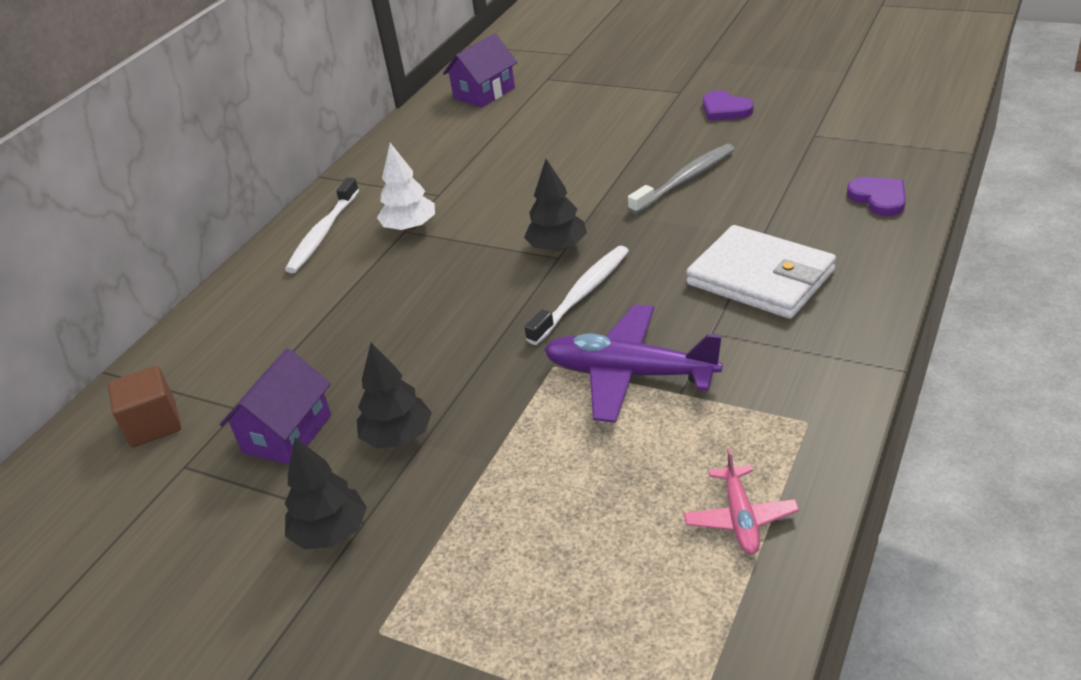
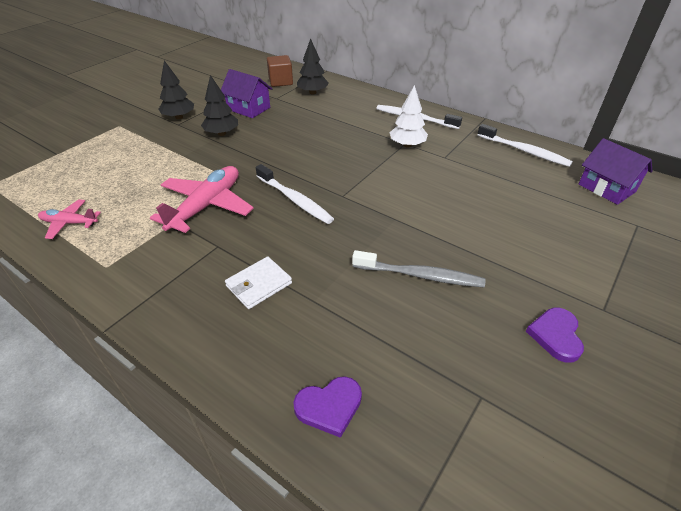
camera: 95 degrees right, 5 degrees up
(411, 142) = (524, 151): none -> white toothbrush
(557, 247) = (354, 197): black tree -> black tree (312, 93)
(629, 374) = (206, 206): purple plane -> pink plane
(685, 180) = (420, 275): grey toothbrush -> grey toothbrush turned 45 degrees counterclockwise
(725, 109) = (556, 335): purple heart -> purple heart turned 45 degrees counterclockwise
(760, 277) = (259, 284): white wallet -> white wallet, size x0.57

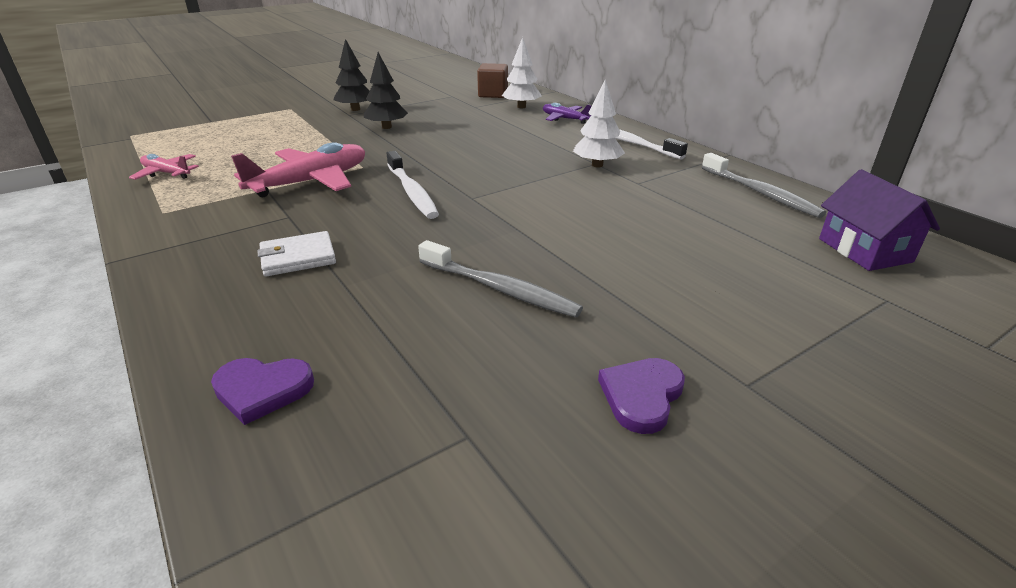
camera: 20 degrees right, 10 degrees down
(248, 108) = (435, 111): purple house -> none
(312, 93) = (521, 107): black tree -> white tree
(354, 101) = (565, 119): none -> purple plane
(524, 151) = (760, 193): white toothbrush -> grey toothbrush

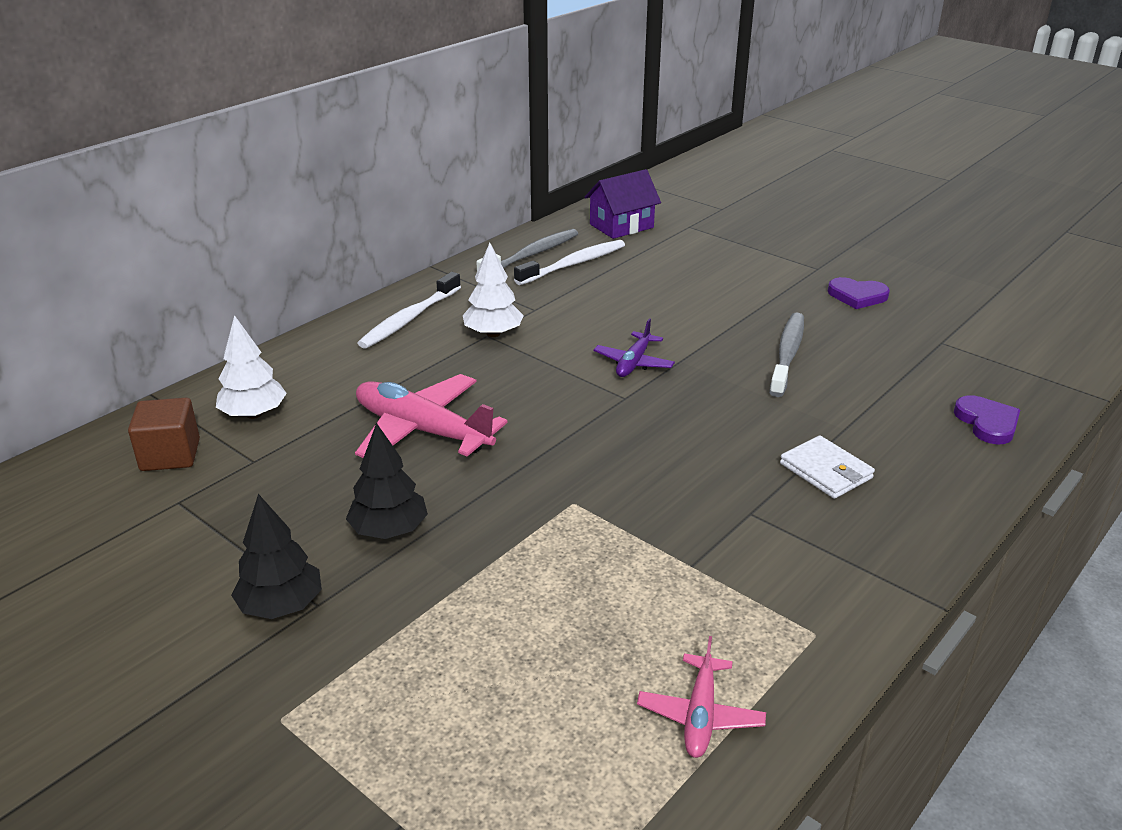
camera: 105 degrees left, 0 degrees up
(311, 182) = (647, 532): pink plane -> pink plane (422, 430)
(412, 192) = (633, 440): white toothbrush -> white toothbrush (573, 264)
(565, 119) = (317, 370): purple plane -> purple plane (633, 363)

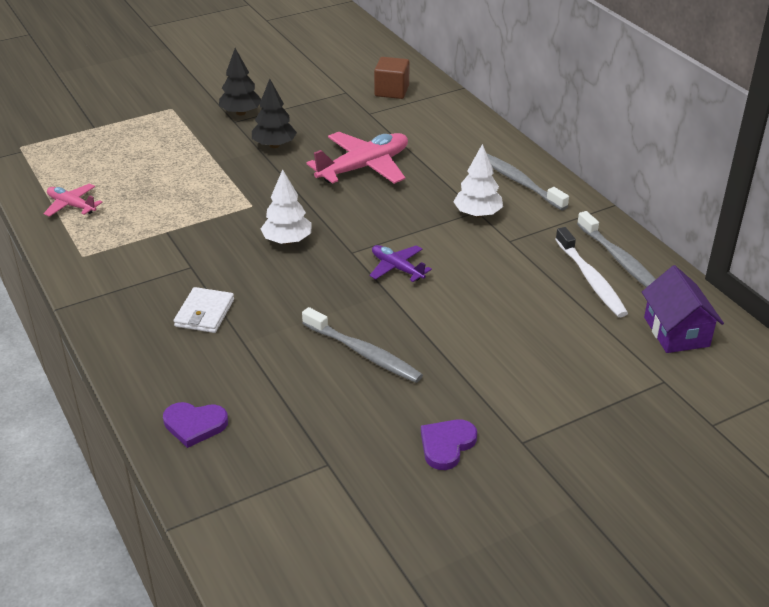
camera: 110 degrees right, 5 degrees up
(254, 414) = (419, 116): white tree -> white tree (287, 241)
(409, 319) = (519, 182): white toothbrush -> grey toothbrush
(826, 471) = (204, 313): white wallet -> white wallet turned 60 degrees counterclockwise

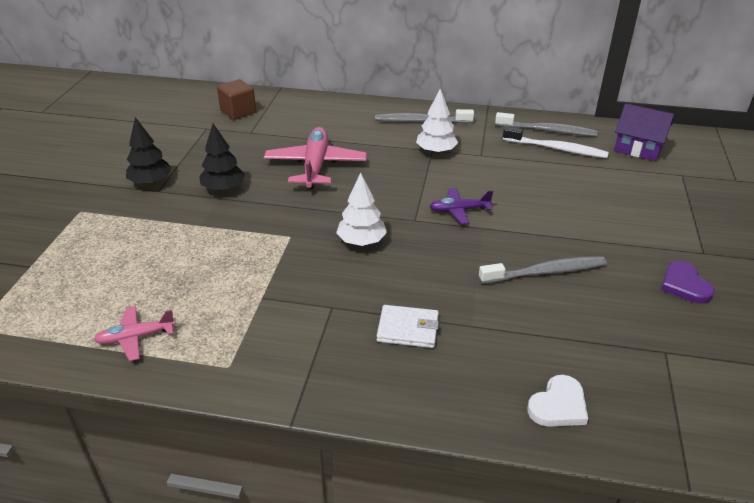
camera: 50 degrees left, 0 degrees up
(194, 425) = (558, 405): purple heart -> white heart
(204, 313) = (408, 329): white wallet -> white wallet turned 45 degrees counterclockwise

